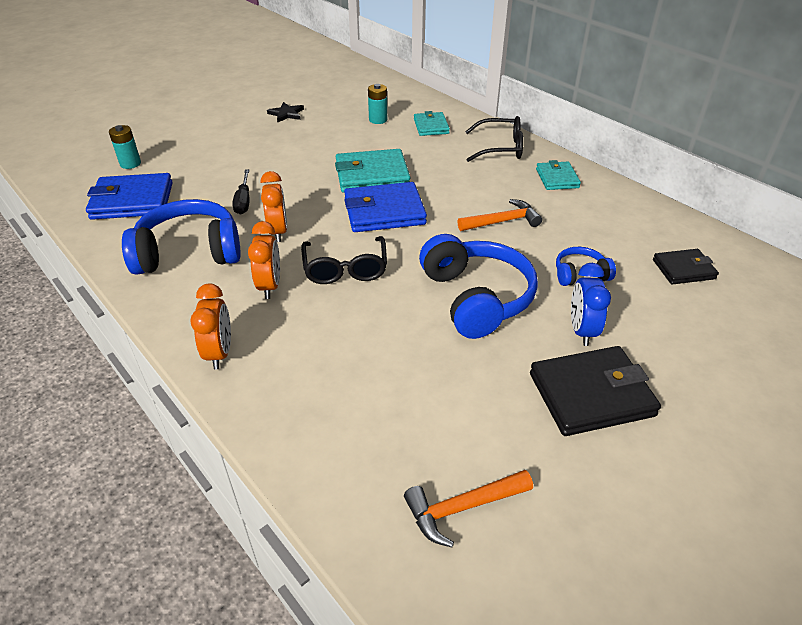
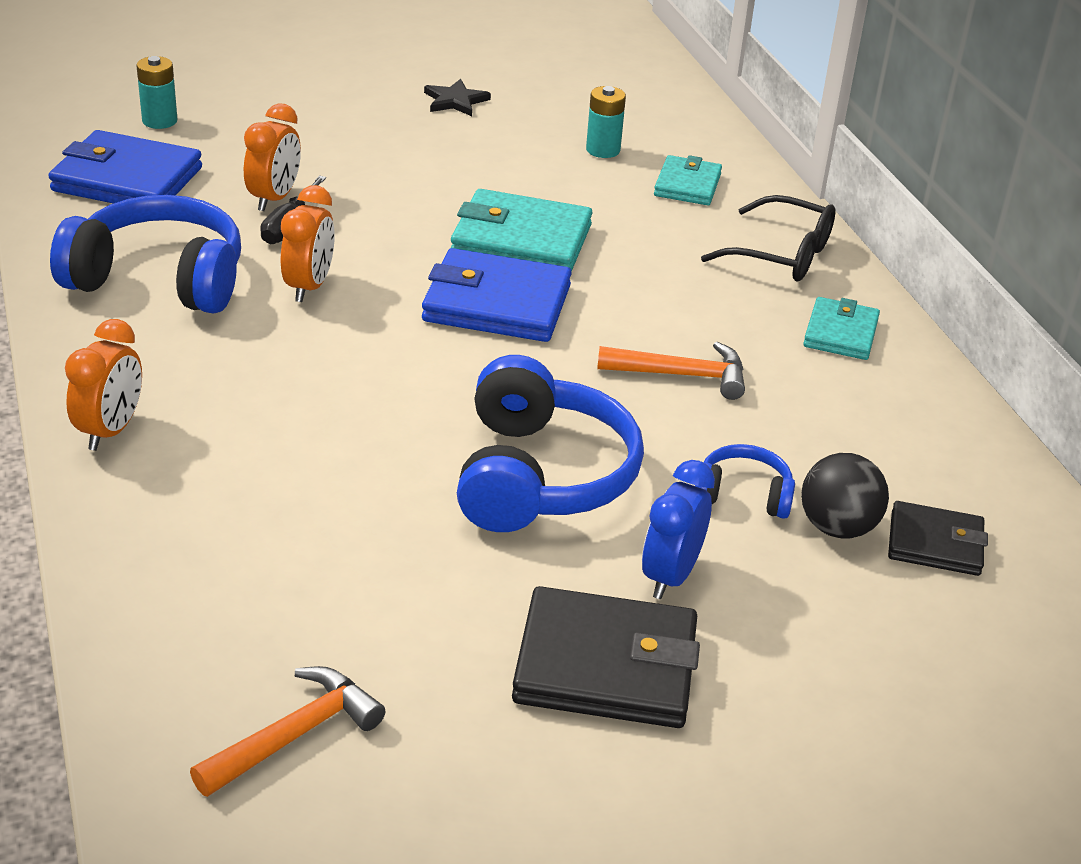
camera: 20 degrees right, 5 degrees down
(270, 286) = (241, 362): orange clock -> orange clock (274, 199)
(345, 268) = (371, 371): black glasses -> none
(462, 508) = (295, 735): orange hammer -> orange hammer turned 135 degrees clockwise
(635, 276) = (837, 527): none -> black ball

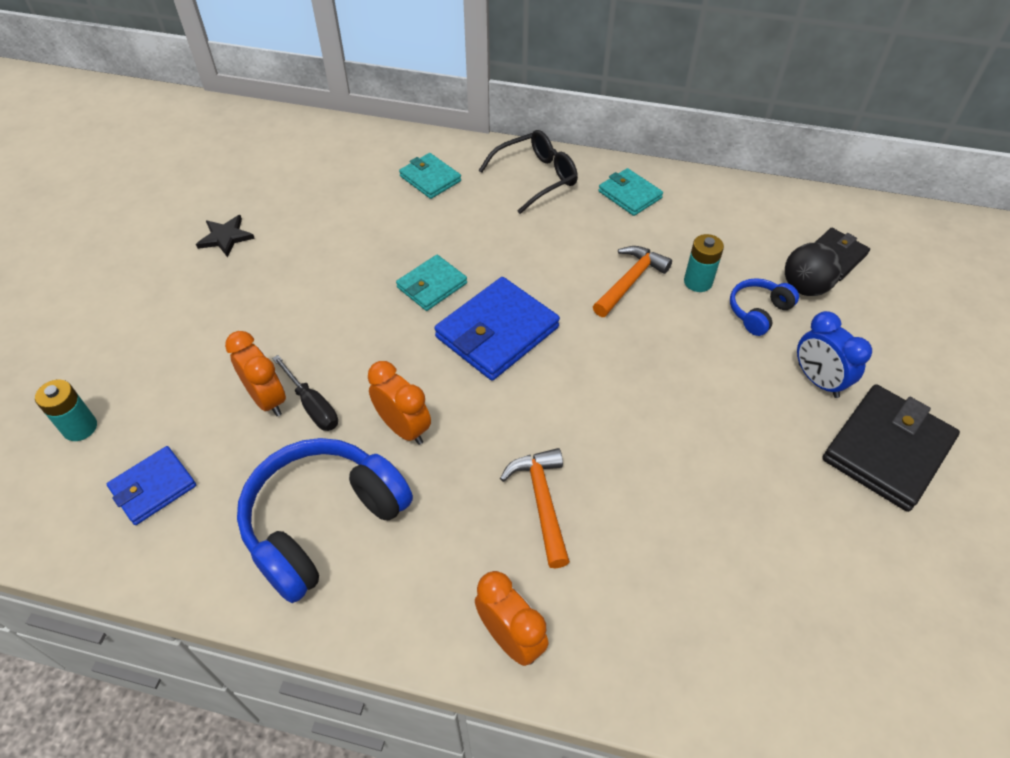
camera: 55 degrees left, 15 degrees up
(127, 179) = (153, 487): blue wallet -> blue wallet, size x0.60
(295, 735) = (902, 649): orange hammer -> orange hammer (542, 501)
(521, 240) = (432, 285): turquoise wallet -> turquoise wallet, size x0.60
(540, 476) = (695, 397): blue headphones -> none
(603, 150) = (356, 195): turquoise battery -> turquoise battery (698, 282)

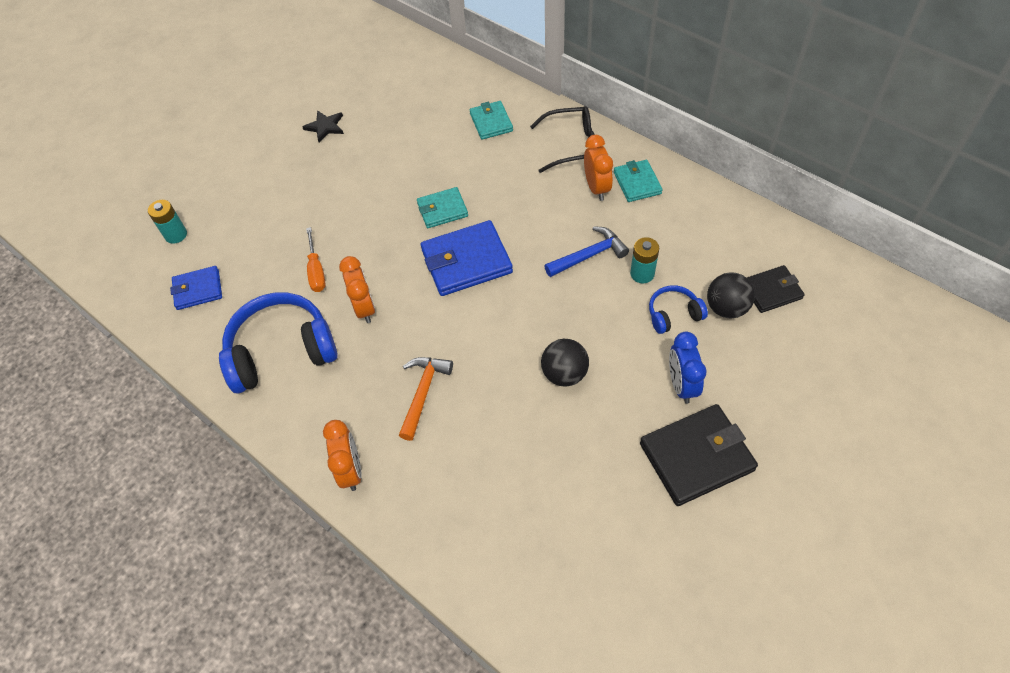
camera: 30 degrees right, 5 degrees up
(267, 399) = (291, 256): orange clock -> orange clock (596, 188)
(312, 405) = (316, 271): black screwdriver -> orange screwdriver
(630, 281) = (589, 255): orange hammer -> blue hammer
(690, 416) = (564, 374): none -> black ball

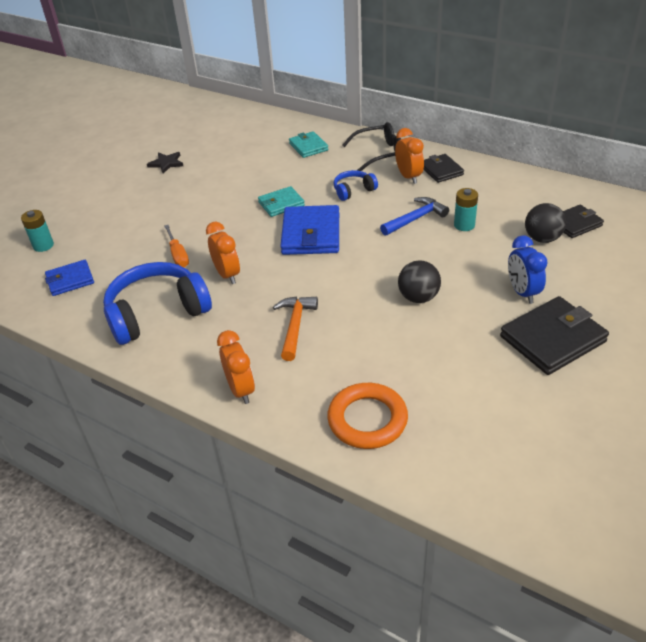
camera: 10 degrees left, 15 degrees down
(466, 261) = (311, 234): blue wallet -> blue wallet turned 60 degrees counterclockwise
(472, 532) = (367, 419): none -> orange ring
(637, 183) = (441, 170): turquoise wallet -> black wallet
(673, 314) = (499, 248): blue headphones -> blue headphones (353, 191)

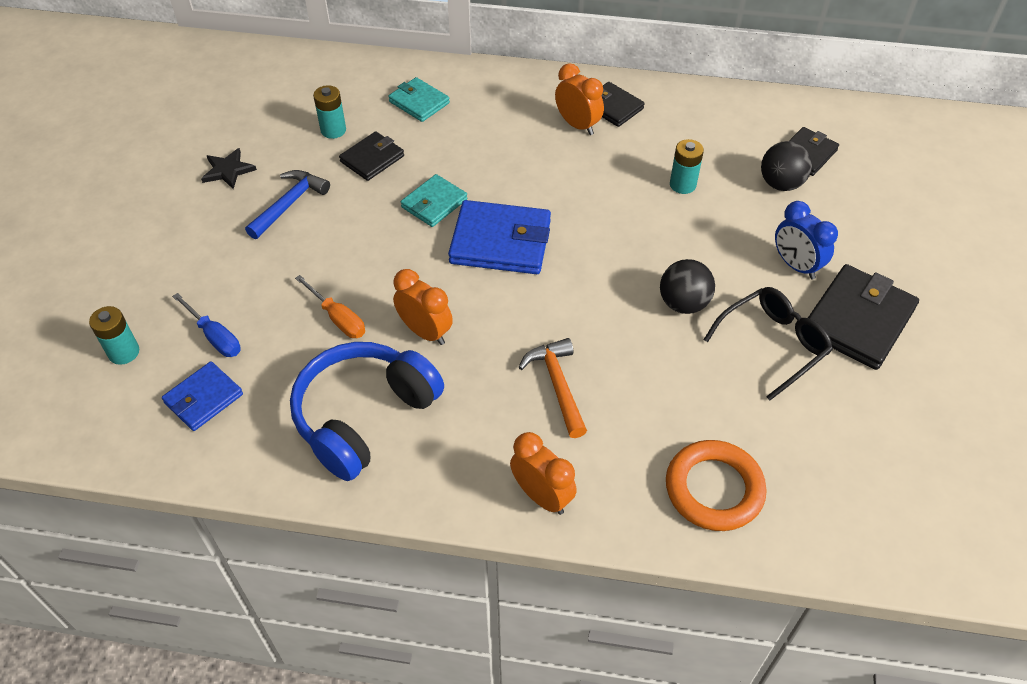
camera: 25 degrees left, 10 degrees up
(99, 249) = (215, 336): none -> blue screwdriver
(244, 153) = (333, 130): none -> turquoise battery
(258, 172) = (372, 159): none -> black wallet
(311, 234) = (500, 242): blue wallet -> blue wallet turned 60 degrees counterclockwise
(353, 191) = (518, 161): blue headphones -> none
(379, 154) = (521, 96): black glasses -> black glasses (772, 345)
(416, 219) = (620, 188): blue hammer -> blue hammer (289, 204)

